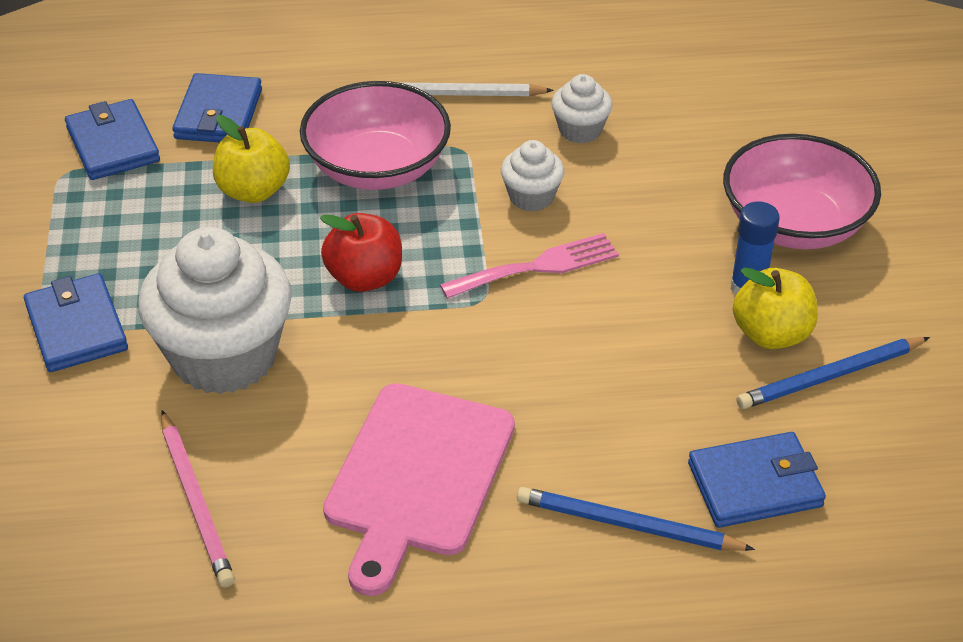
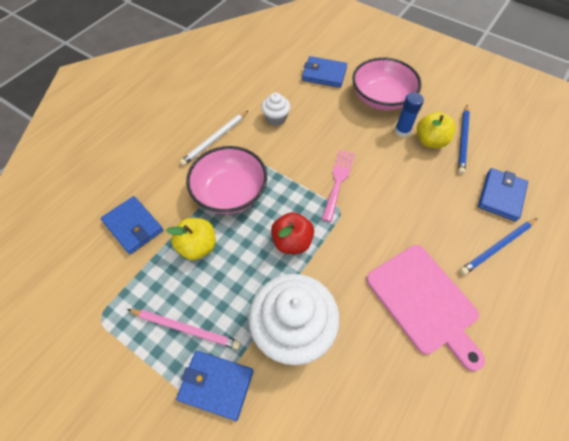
camera: 50 degrees left, 15 degrees up
(113, 145) = (105, 283): blue wallet -> blue wallet (324, 74)
(196, 502) = (377, 404): pink pencil -> pink pencil (185, 328)
(531, 197) = (298, 157): white cupcake -> none

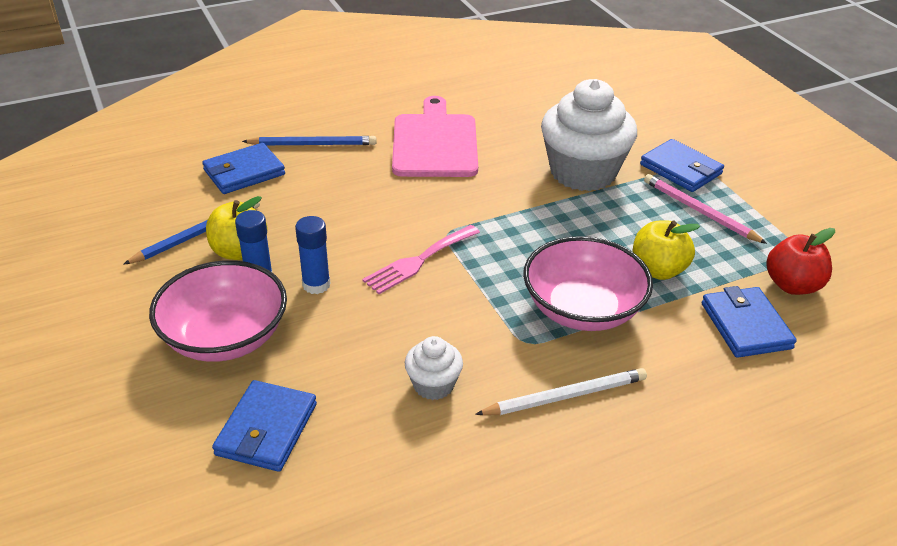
camera: 150 degrees left, 20 degrees down
(292, 242) = (533, 230): red apple -> red apple (792, 285)
(324, 74) = (267, 429): blue wallet -> blue wallet turned 60 degrees clockwise
(373, 141) = (316, 285): none -> blue glue stick

